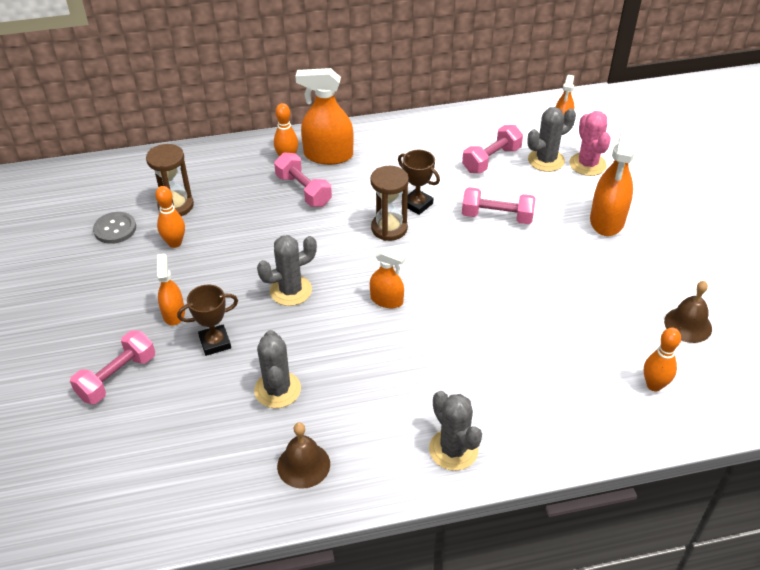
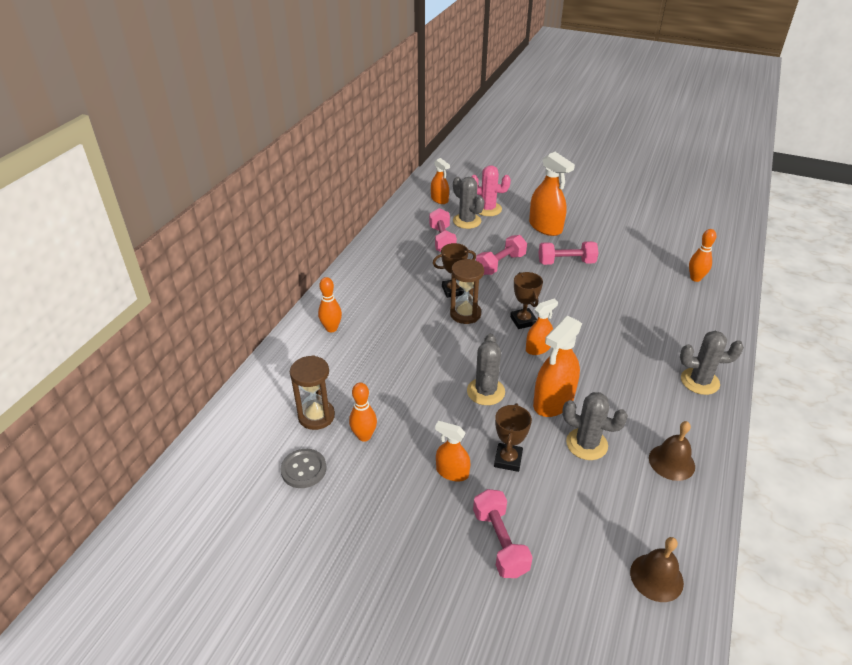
camera: 55 degrees left, 5 degrees down
(303, 190) = (378, 336): pink dumbbell -> pink dumbbell (566, 262)
(328, 155) = (352, 306): orange spray bottle -> orange spray bottle (553, 401)
(419, 272) = (523, 321): none -> brown trophy
(546, 160) = (467, 221): grey cactus -> grey cactus turned 45 degrees counterclockwise
(688, 325) = (656, 244): brown bell -> brown bell (656, 577)

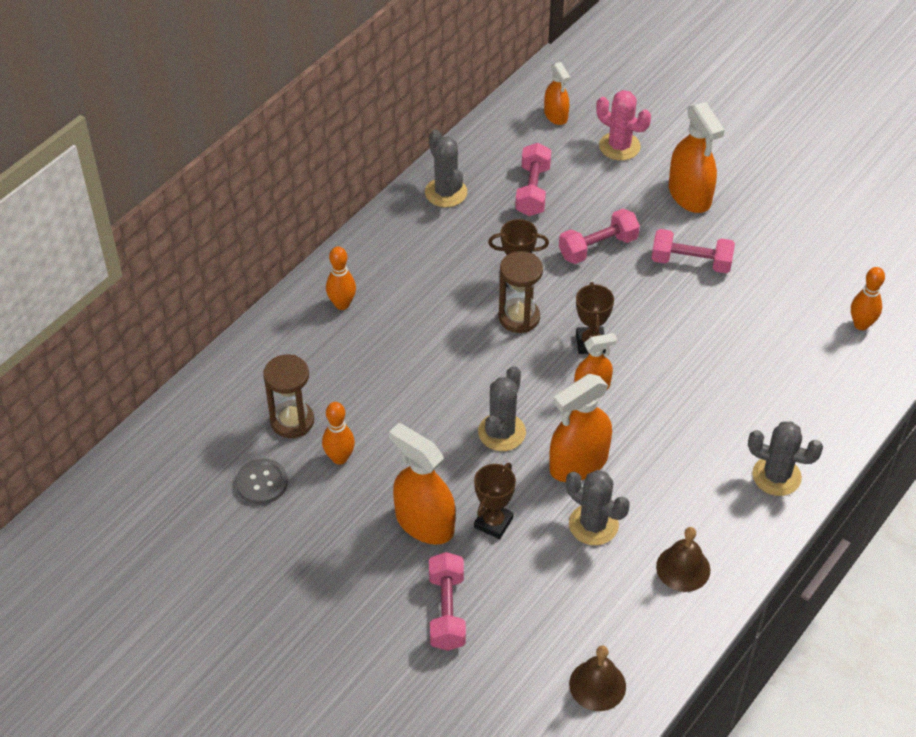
camera: 15 degrees right, 10 degrees up
(452, 472) = (424, 523): orange spray bottle -> orange spray bottle, size x1.70
(467, 221) = (580, 163): grey cactus -> grey cactus (446, 192)

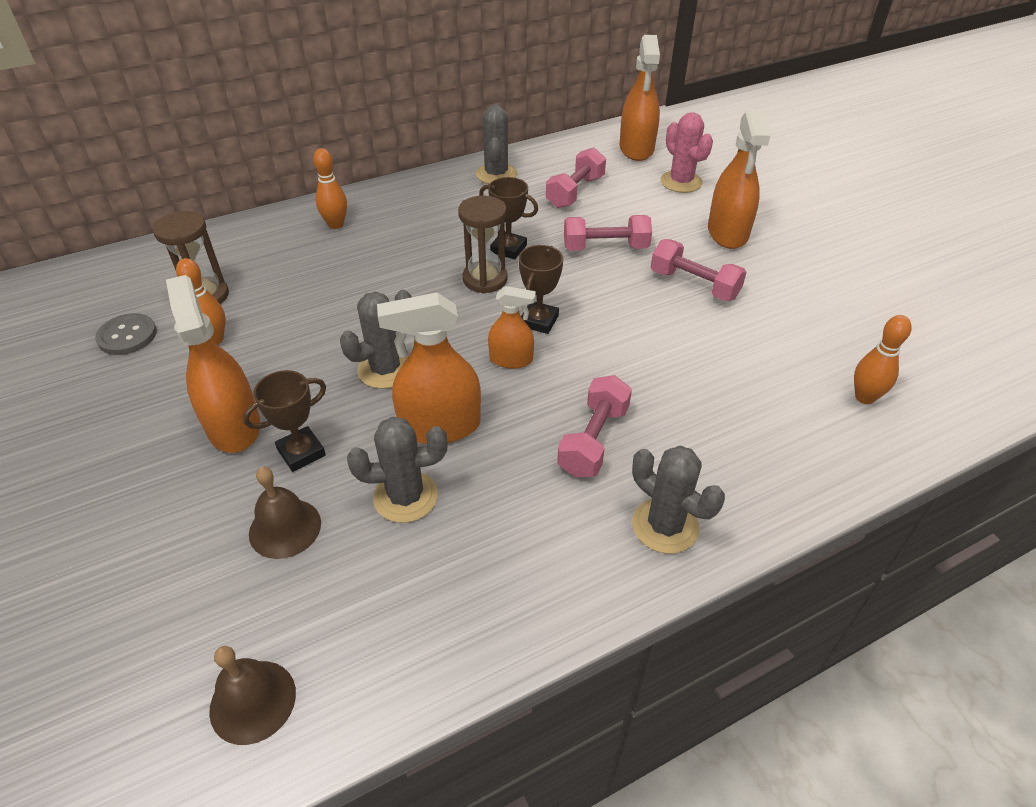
camera: 25 degrees right, 5 degrees down
(447, 611) = (169, 526): pink dumbbell -> pink dumbbell (593, 440)
(556, 115) = (636, 149): orange spray bottle -> orange spray bottle, size x1.70
(593, 525) = (405, 497): grey cactus -> grey cactus turned 75 degrees counterclockwise
(683, 568) = (473, 592): brown bell -> brown bell (285, 528)

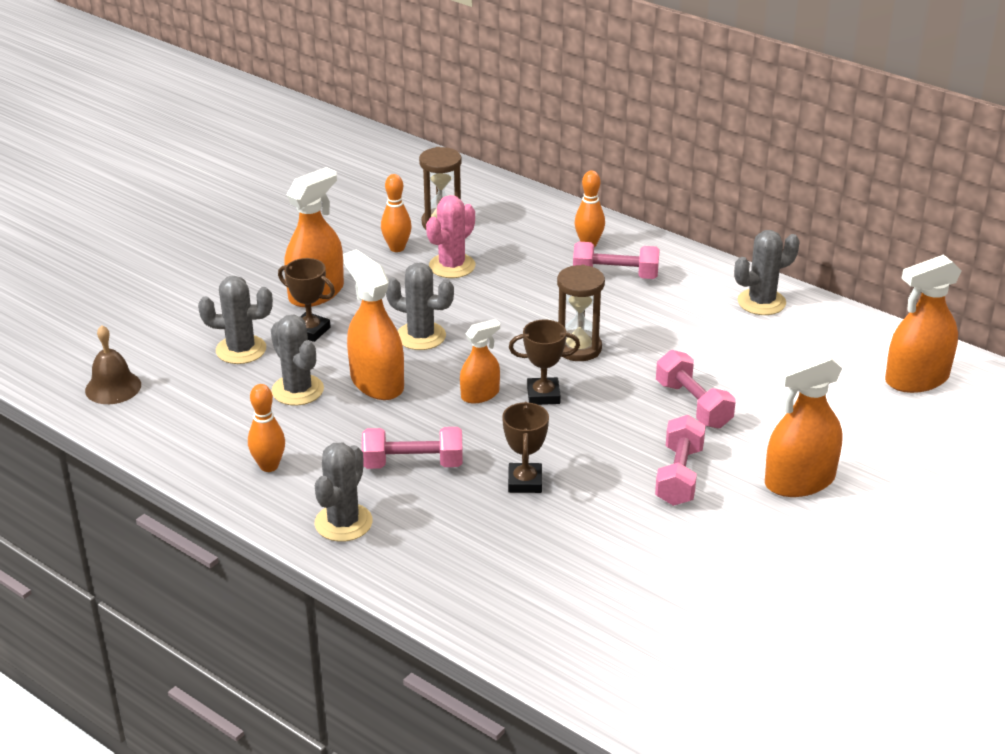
camera: 65 degrees right, 10 degrees down
(127, 336) = (373, 211): grey button -> none
(285, 528) = (241, 350): brown bell -> grey cactus
(508, 249) = (638, 347): brown trophy -> brown trophy (525, 482)
(511, 359) = (480, 394): orange spray bottle -> orange spray bottle turned 105 degrees counterclockwise
(575, 192) = (778, 360): pink dumbbell -> pink dumbbell (615, 275)
(681, 182) = (875, 427): pink cactus -> pink cactus (452, 266)
(864, 397) = (584, 620): orange bowling pin -> orange bowling pin (269, 466)

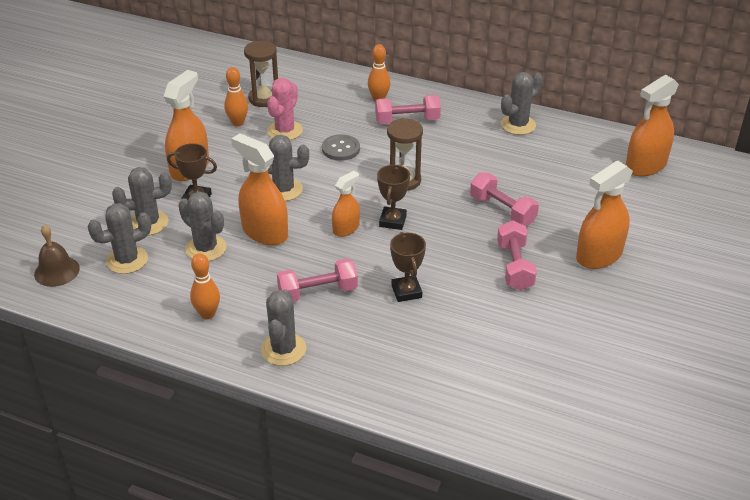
camera: 15 degrees left, 5 degrees up
(199, 388) = (127, 260): none -> grey cactus
(514, 298) = (341, 149): none -> grey button
(543, 395) = (392, 221): brown trophy -> brown trophy turned 60 degrees counterclockwise

